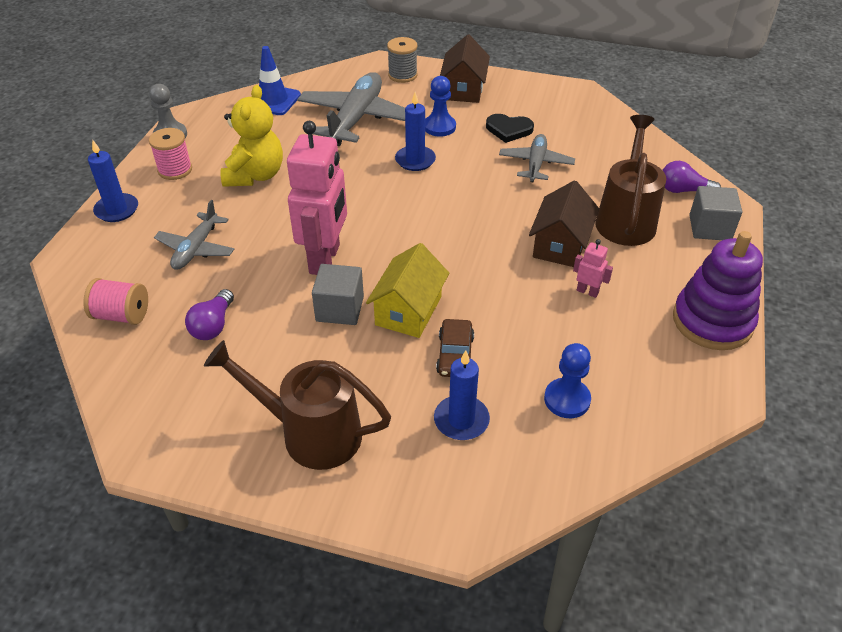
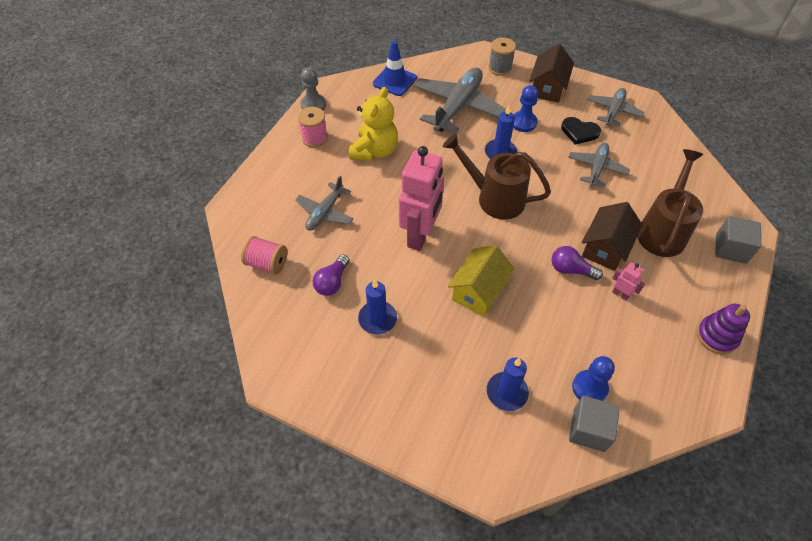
camera: 10 degrees right, 10 degrees up
(117, 210) = (269, 169): blue candle -> blue candle (377, 319)
(310, 433) = (394, 385): brown watering can -> brown watering can (494, 198)
(340, 309) = (427, 281): grey cube -> grey cube (589, 430)
(455, 355) = (509, 335): brown car -> none
(546, 105) = (613, 111): none -> grey plane
(683, 190) = (715, 210): purple light bulb -> purple light bulb (571, 270)
(712, 321) = (717, 336): purple stacking toy -> purple stacking toy, size x0.65

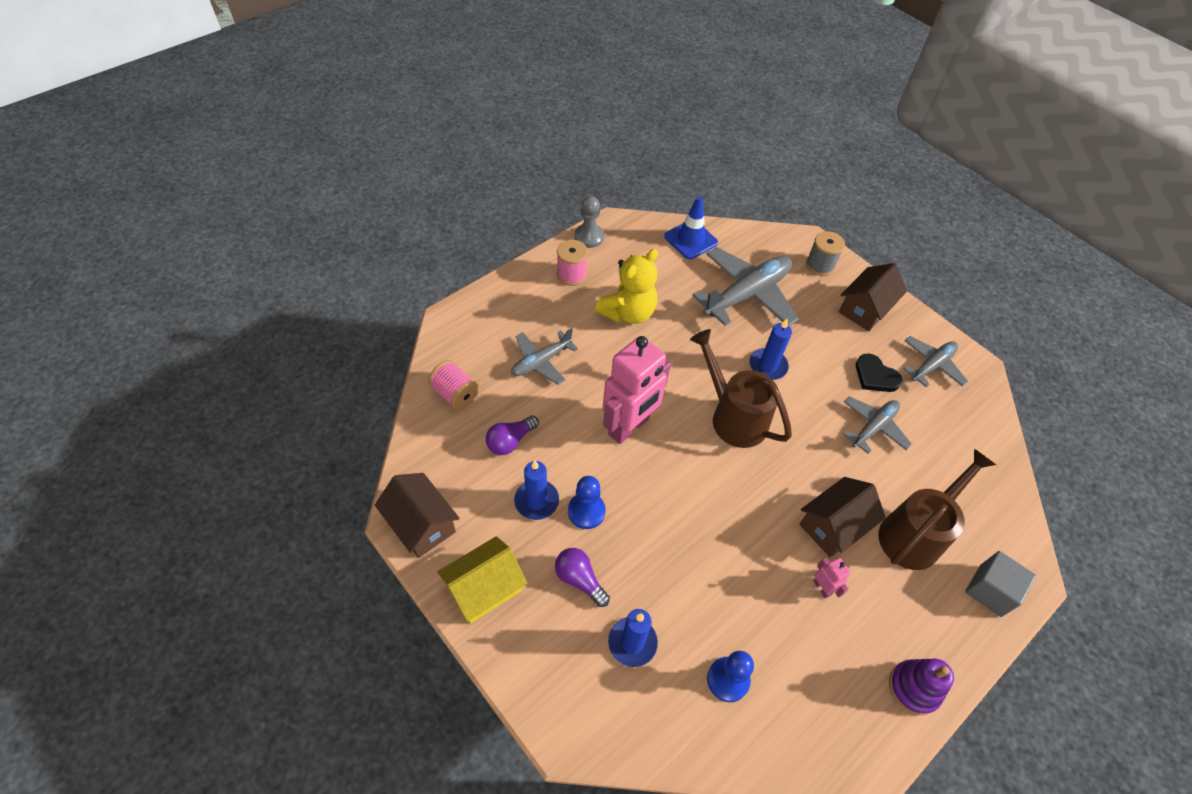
camera: 20 degrees right, 0 degrees up
(292, 375) = (421, 524): none -> brown house
(478, 291) = (660, 515): yellow house -> yellow house (484, 588)
(523, 122) = (814, 340): blue pawn -> blue pawn (586, 511)
(571, 270) = (778, 535): purple light bulb -> purple light bulb (579, 579)
(589, 430) = (702, 727): grey cube -> none

